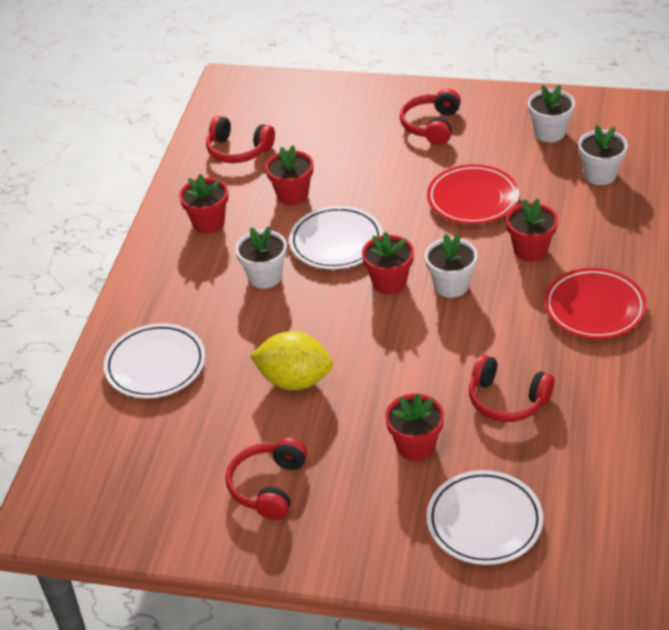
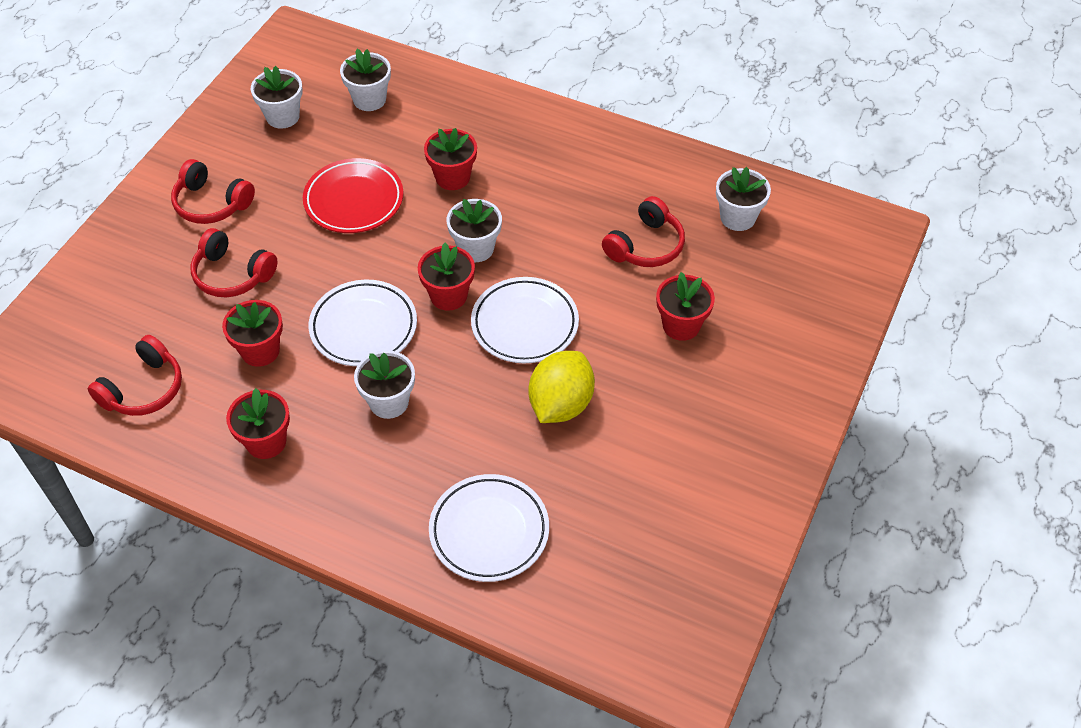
camera: 80 degrees left, 10 degrees up
(268, 486) = (699, 453): red headphones -> red headphones (232, 274)
(484, 522) = (784, 297): white plate -> white plate (525, 324)
(580, 465) = (737, 217): none -> white flower pot
(594, 308) = (552, 156): red plate -> none

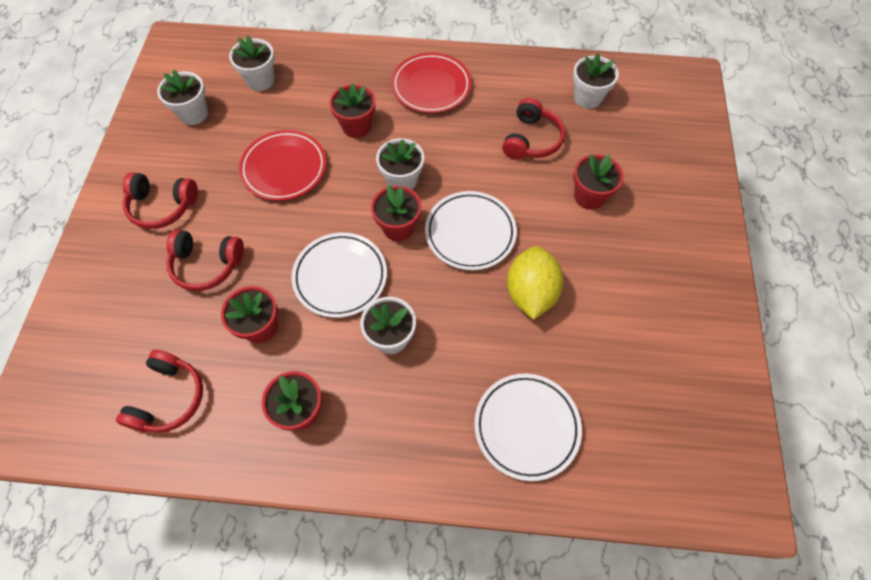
camera: 20 degrees left, 10 degrees up
(558, 156) = (431, 87): none -> red plate

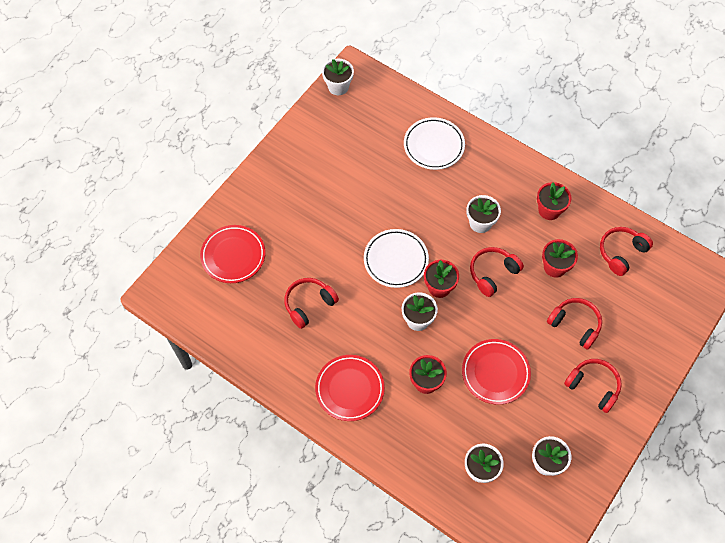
camera: 150 degrees left, 0 degrees up
(340, 277) = (492, 273): white plate -> red headphones
(530, 293) = (384, 207): yellow lemon -> none
(587, 98) = (243, 316): white flower pot -> white flower pot (338, 87)
(589, 196) = (303, 245): red flower pot -> none
(653, 147) = (233, 256): none -> red plate

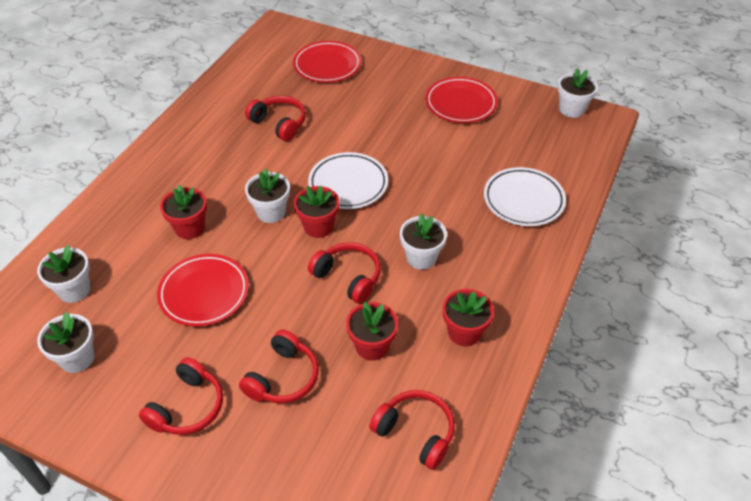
camera: 80 degrees right, 15 degrees down
(350, 389) = (180, 166): red plate -> red plate (461, 104)

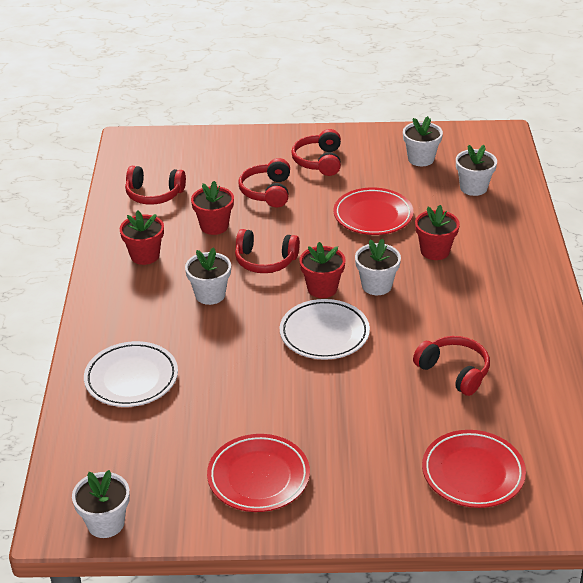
camera: 155 degrees right, 10 degrees down
(279, 124) = (454, 371): red headphones -> red headphones turned 150 degrees counterclockwise

